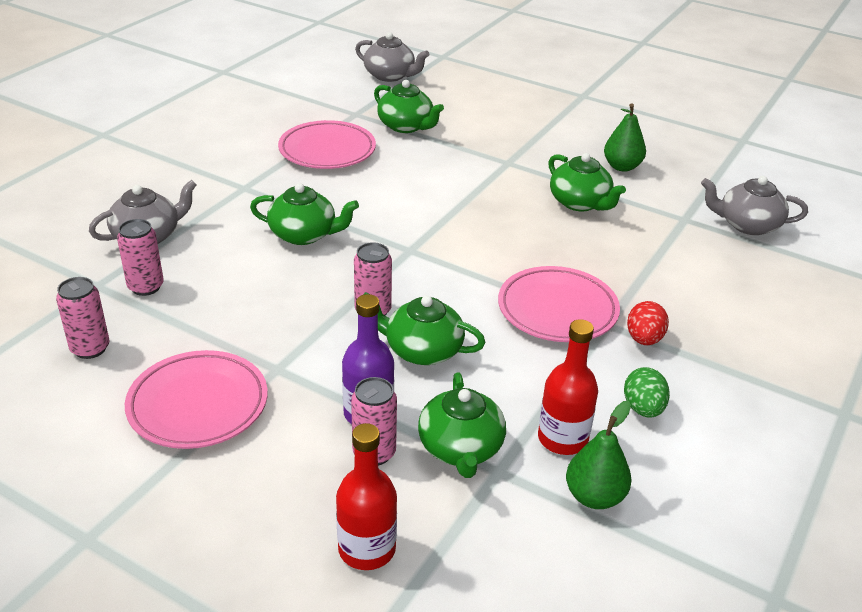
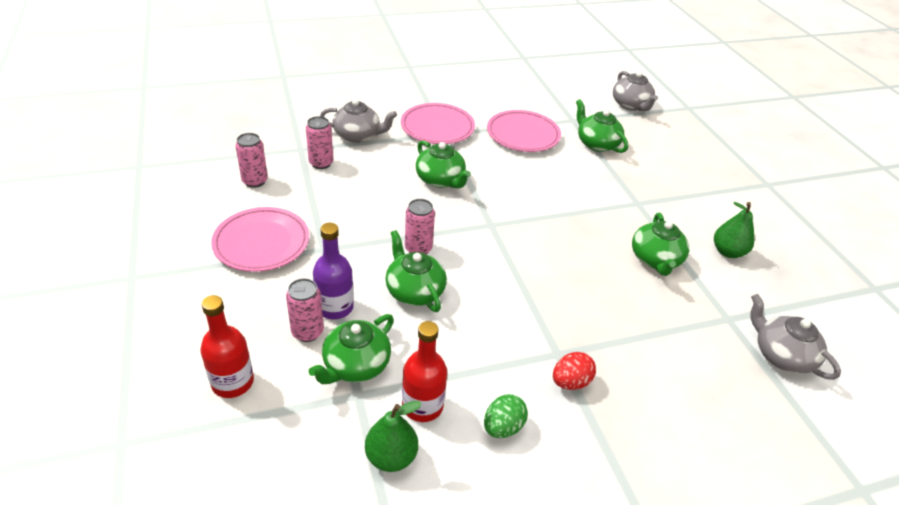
camera: 40 degrees right, 5 degrees up
(406, 126) = (596, 144): green teapot -> green teapot turned 150 degrees clockwise
(557, 310) = (535, 322): pink plate -> pink plate (437, 128)

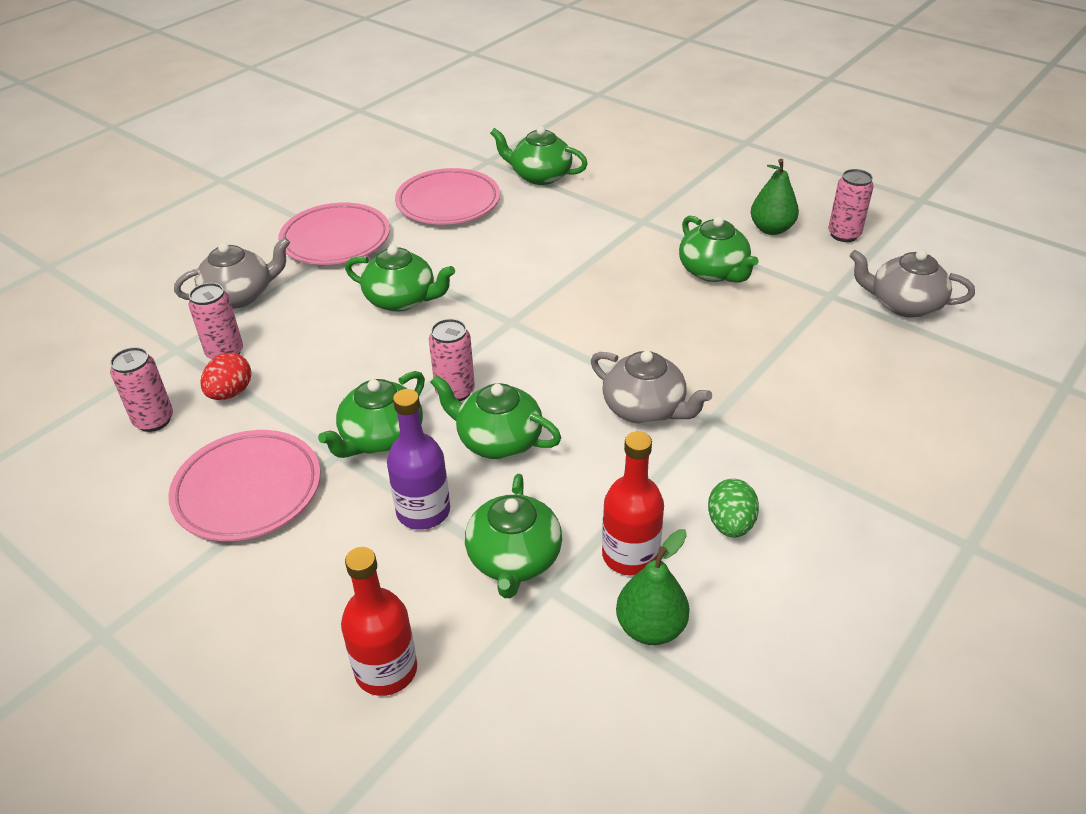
camera: 30 degrees left, 0 degrees up
(307, 332) = (419, 558): pink can -> pink can (844, 235)
(353, 253) = (381, 438): none -> green teapot
(570, 382) = (750, 440): red egg -> red egg (230, 393)
(631, 105) = (535, 116): grey teapot -> grey teapot (645, 409)

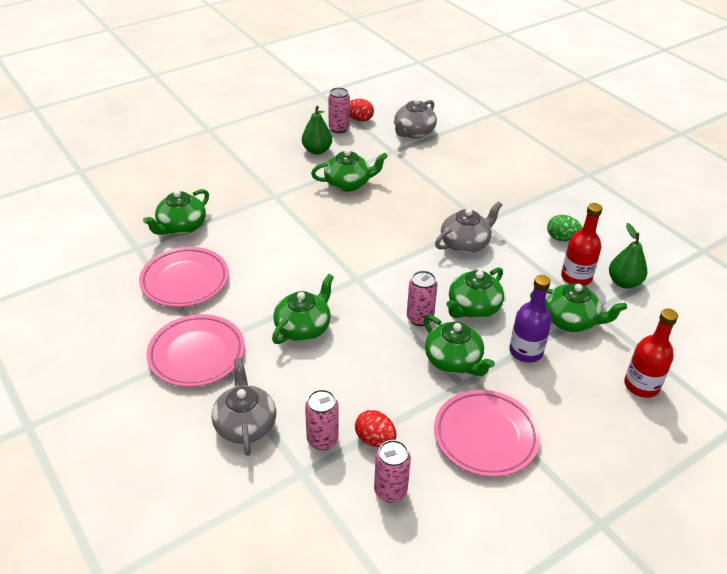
camera: 75 degrees left, 0 degrees up
(887, 247) = (359, 119): none -> red egg

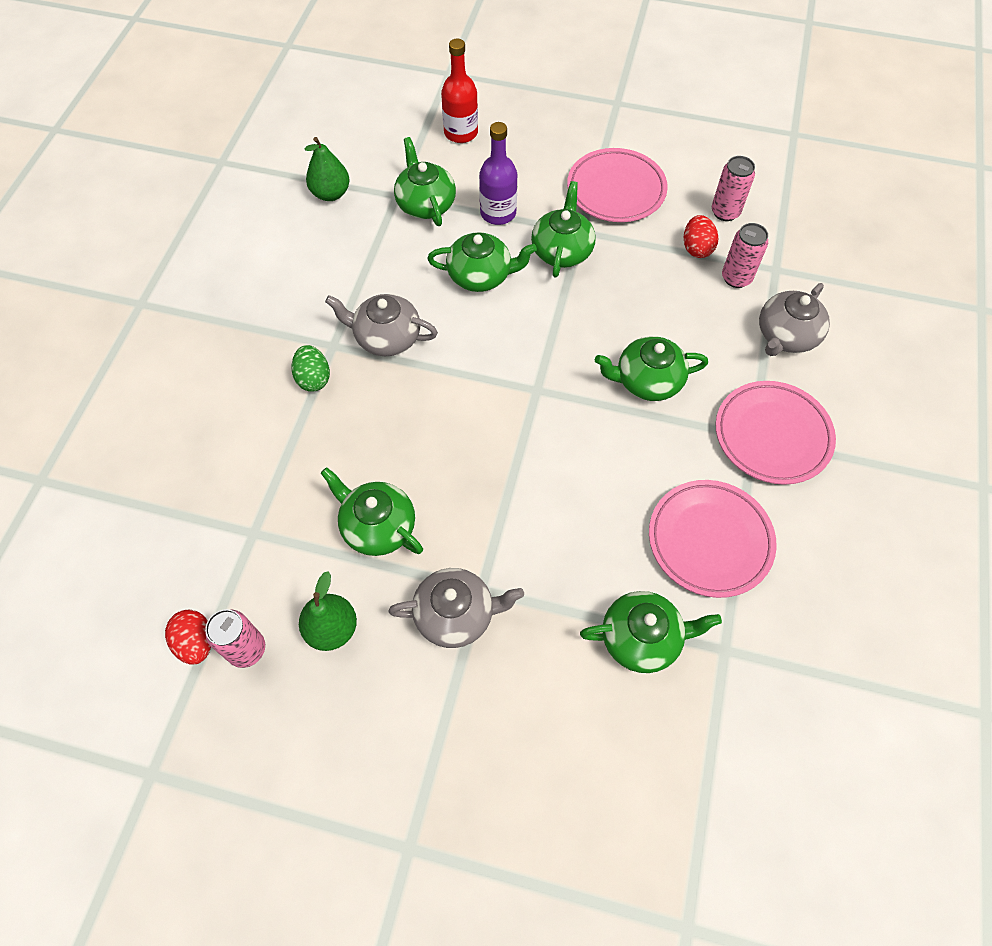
camera: 130 degrees left, 20 degrees up
(413, 132) = (179, 543): grey teapot -> grey teapot (456, 614)
(420, 318) = (537, 304): pink can -> none
(562, 238) = (299, 267): green egg -> green egg (313, 378)
(576, 277) = (357, 228): red bottle -> none

